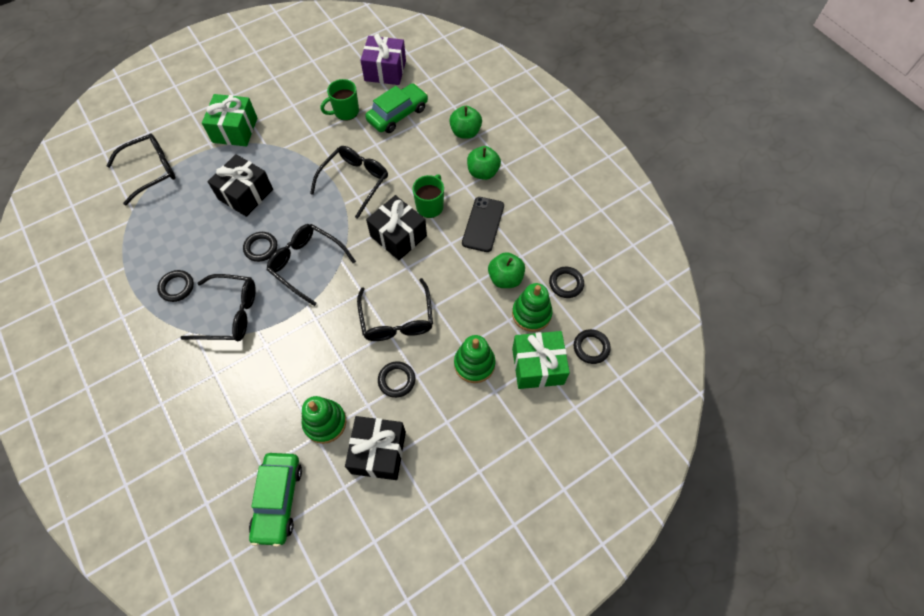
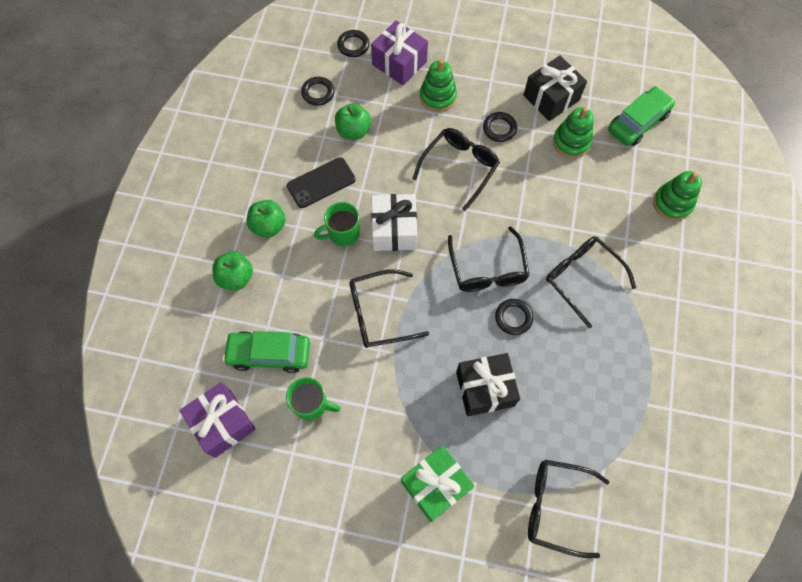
camera: 135 degrees left, 5 degrees up
(177, 287) = (611, 341): black ring -> none
(398, 236) = (394, 230): black gift -> white gift
(531, 314) = (365, 94): green stacking toy -> green stacking toy (672, 203)
(537, 366) = (399, 63): green gift -> purple gift

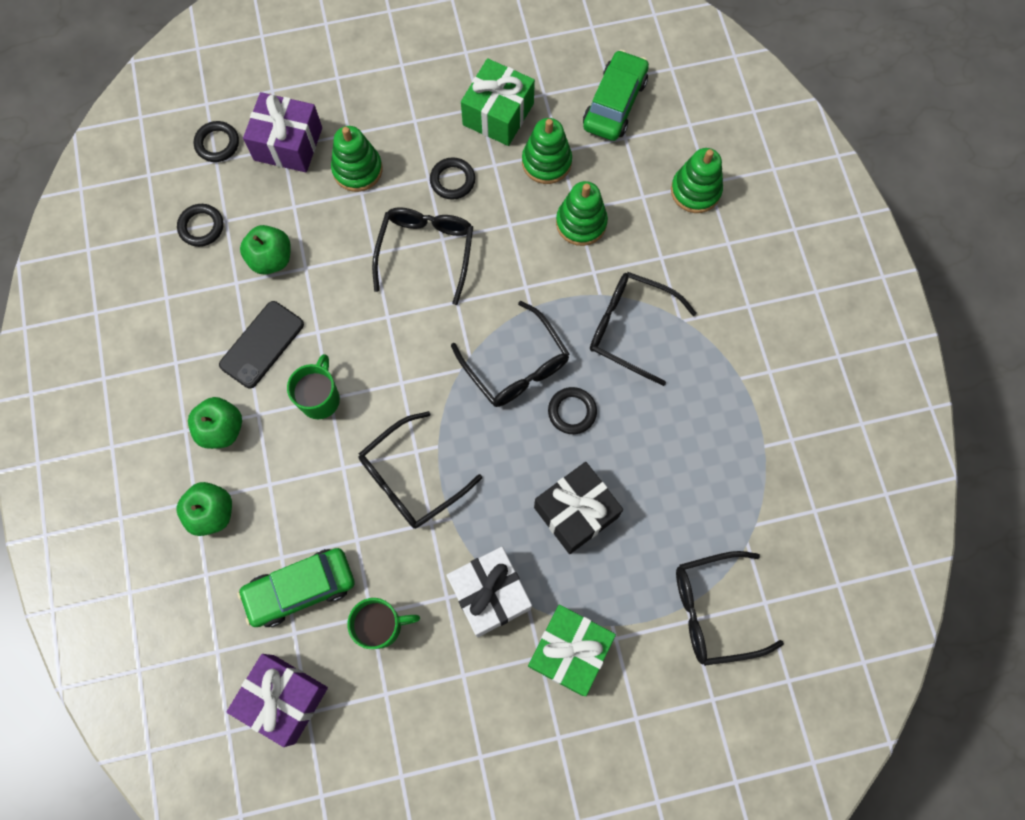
camera: 25 degrees left, 5 degrees up
(343, 234) = (320, 398): green mug -> green mug turned 150 degrees clockwise
(394, 230) = (381, 366): white gift -> white gift (490, 594)
(551, 98) = (498, 114): black gift -> green gift
(578, 192) = (581, 223): none -> green stacking toy

